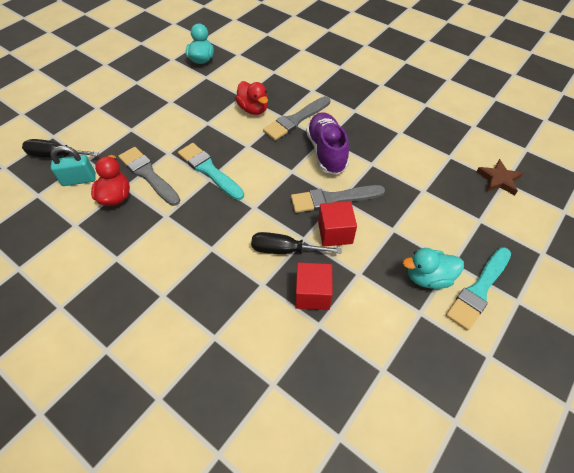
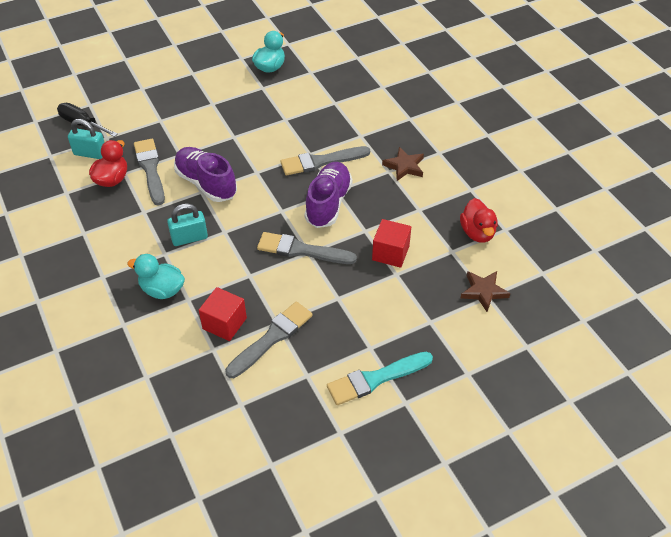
camera: 25 degrees right, 5 degrees down
(209, 170) = (206, 183): turquoise brush -> purple shoe
(226, 225) = (189, 238): none -> turquoise padlock
(253, 109) = (286, 137): red duck -> red duck (477, 233)
(284, 250) = (225, 278): black screwdriver -> none
(335, 232) = (281, 280): red cube -> red cube (390, 253)
(364, 103) = (404, 166): none -> brown star
(364, 290) = (272, 338): none -> grey brush
(428, 277) = (337, 350): turquoise duck -> turquoise duck (162, 290)

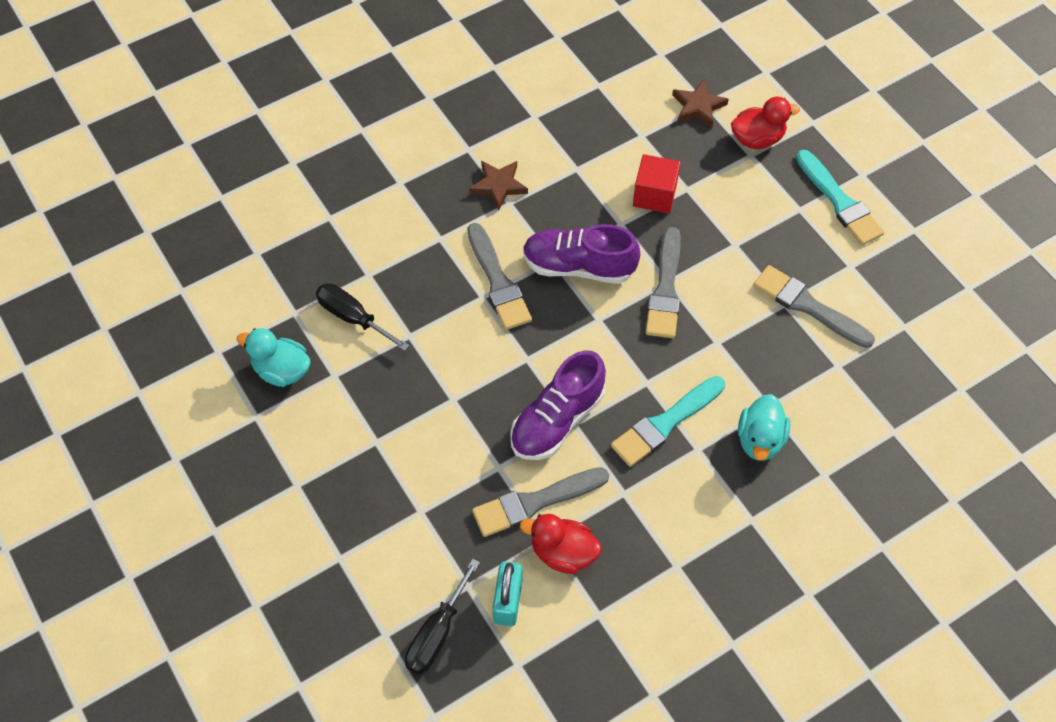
camera: 95 degrees left, 10 degrees up
(189, 238) = (665, 423): turquoise padlock -> turquoise brush
(224, 323) = (798, 359): red cube -> none
(303, 95) = (353, 317): none -> black screwdriver
(477, 233) = (608, 111): red duck -> red duck (757, 139)

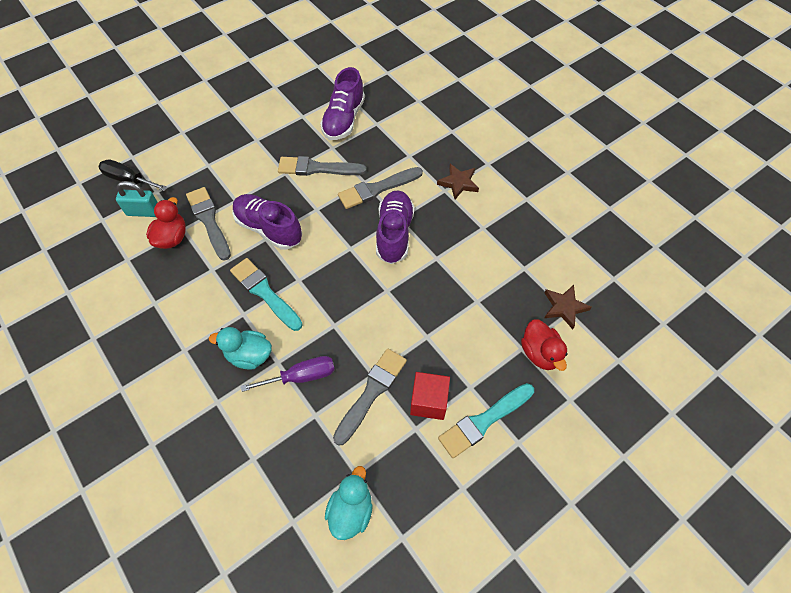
camera: 85 degrees right, 0 degrees up
(282, 370) = (305, 93): turquoise duck -> turquoise duck (351, 510)
(353, 317) = (344, 120): black screwdriver -> purple shoe
(654, 195) = (466, 279): red cube -> red cube (429, 401)
(665, 289) = (379, 289): grey brush -> grey brush (317, 168)
(788, 380) = (301, 376): none -> purple screwdriver

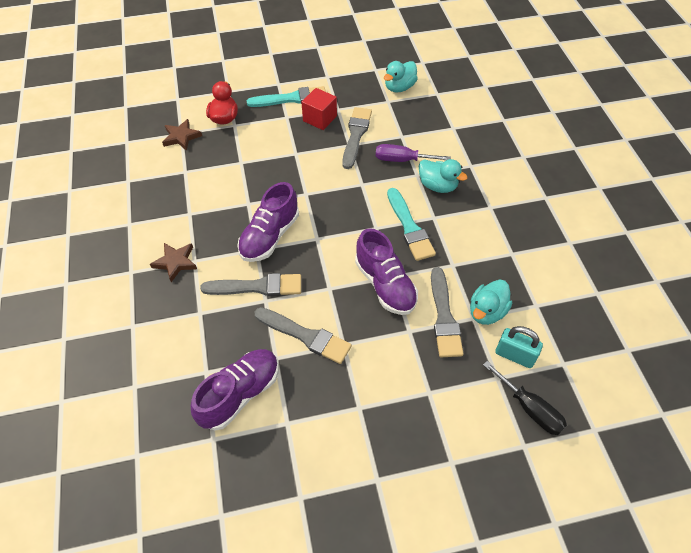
camera: 155 degrees left, 5 degrees down
(172, 238) = (486, 312): red duck -> turquoise duck
(371, 392) = (356, 135): grey brush -> grey brush turned 135 degrees clockwise

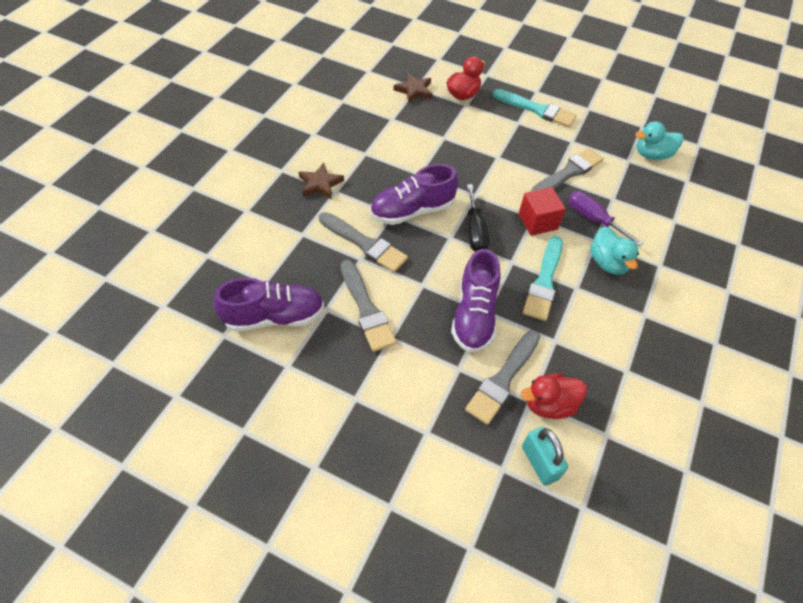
camera: 35 degrees right, 0 degrees up
(320, 118) = (547, 140): red cube -> red cube (537, 221)
(486, 312) = (549, 404): turquoise duck -> red duck
(530, 409) = (508, 520): black screwdriver -> black screwdriver (475, 231)

